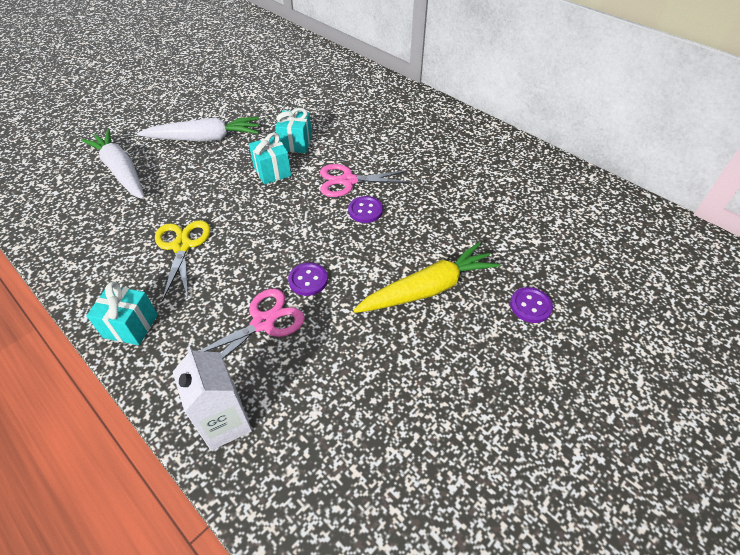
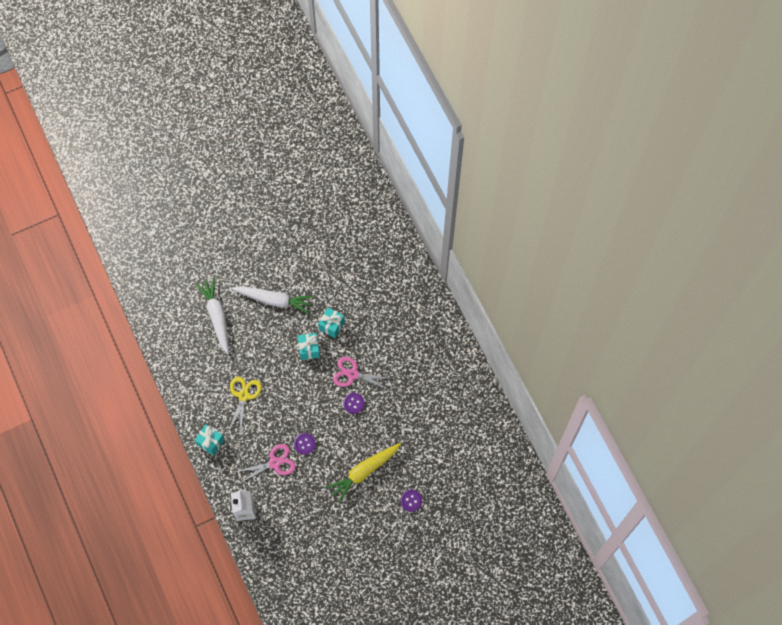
camera: 20 degrees right, 20 degrees up
(428, 289) = (364, 471): yellow carrot -> yellow carrot turned 150 degrees clockwise

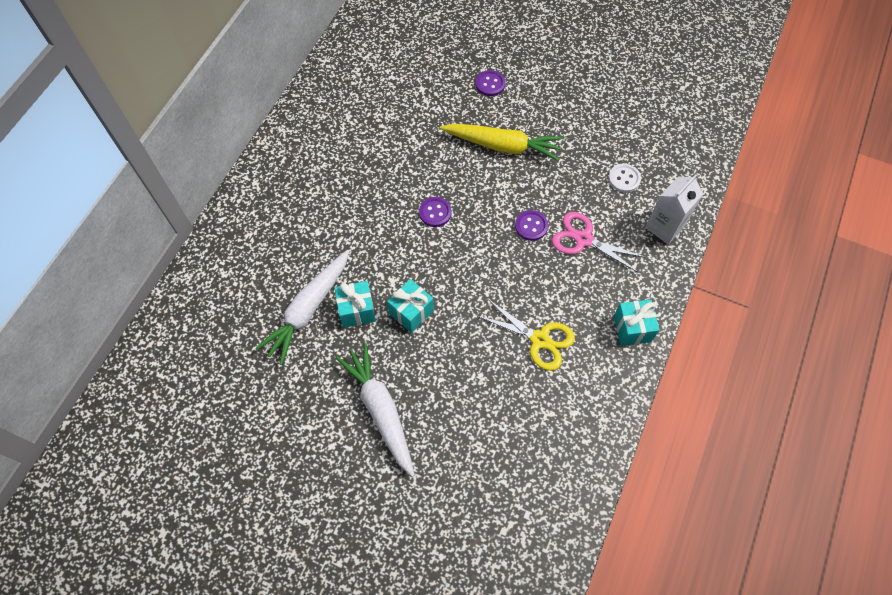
camera: 130 degrees left, 5 degrees down
(217, 316) = (468, 466): white carrot -> white carrot (308, 309)
(243, 395) = (540, 340): yellow scissors -> yellow scissors turned 120 degrees counterclockwise
(289, 517) = (624, 179): none -> white button
(352, 374) = (400, 240): pink scissors -> none

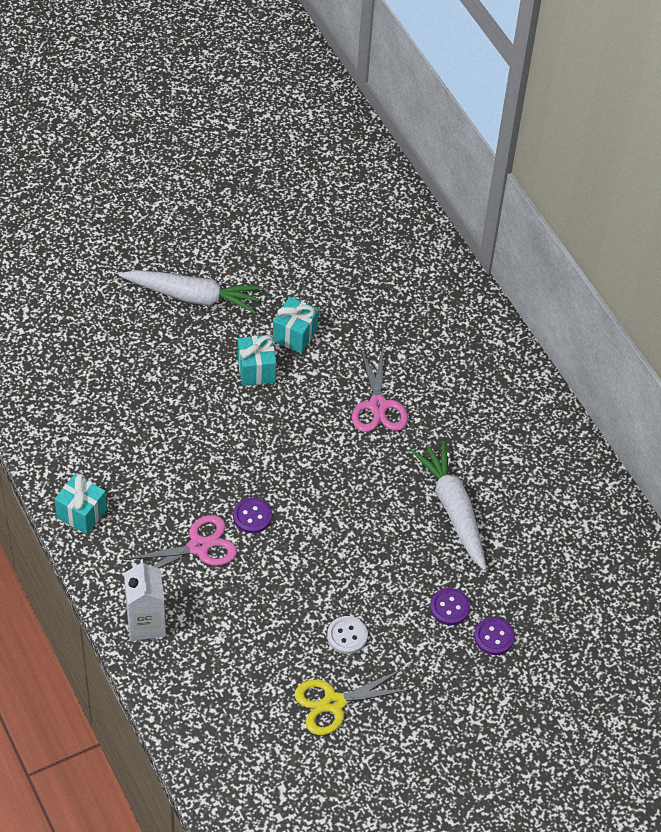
camera: 125 degrees right, 10 degrees down
(308, 309) = (328, 304): white carrot -> white carrot (453, 510)
(374, 216) = (378, 406): none -> pink scissors
(435, 212) = (338, 453): purple button -> purple button (494, 637)
(502, 146) = (362, 561): yellow carrot -> none
(540, 340) = (141, 440): yellow scissors -> yellow scissors (333, 703)
(624, 179) = (228, 634): white button -> white button (347, 636)

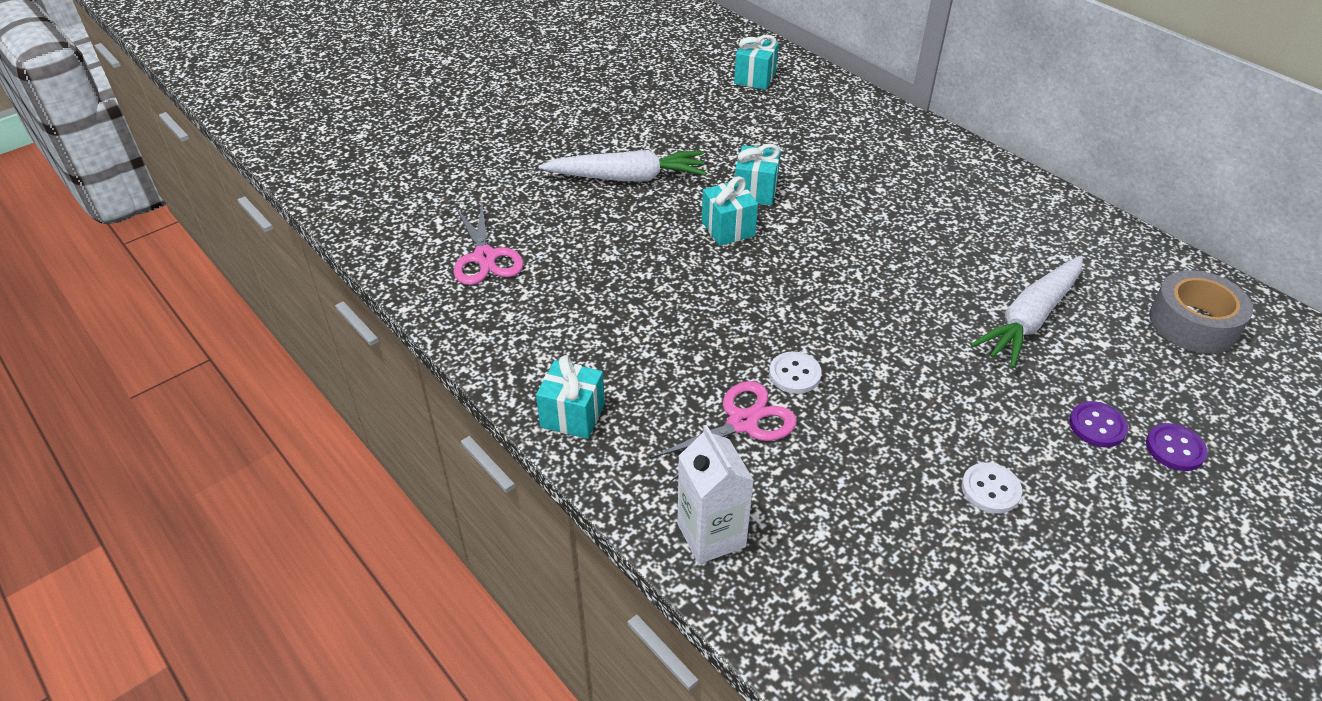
camera: 10 degrees left, 10 degrees down
(252, 516) = (794, 374): purple button -> white button
(333, 703) = (1025, 585): yellow scissors -> none
(349, 199) = (755, 78): none -> turquoise gift
(378, 406) = (882, 236): pink scissors -> pink scissors (485, 257)
(453, 510) = (1030, 319): white carrot -> white carrot turned 105 degrees counterclockwise
(577, 542) = (1193, 323): none -> grey tape

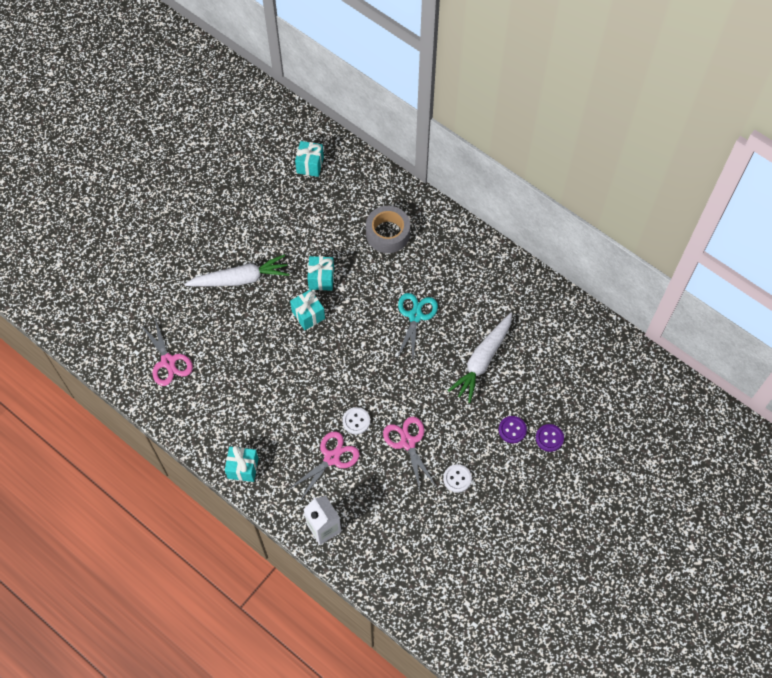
camera: 10 degrees left, 20 degrees up
(890, 418) = (407, 442): none -> pink scissors
(908, 249) = (415, 316): none -> turquoise scissors
(1193, 323) = (570, 349): grey tape -> grey tape (387, 233)

